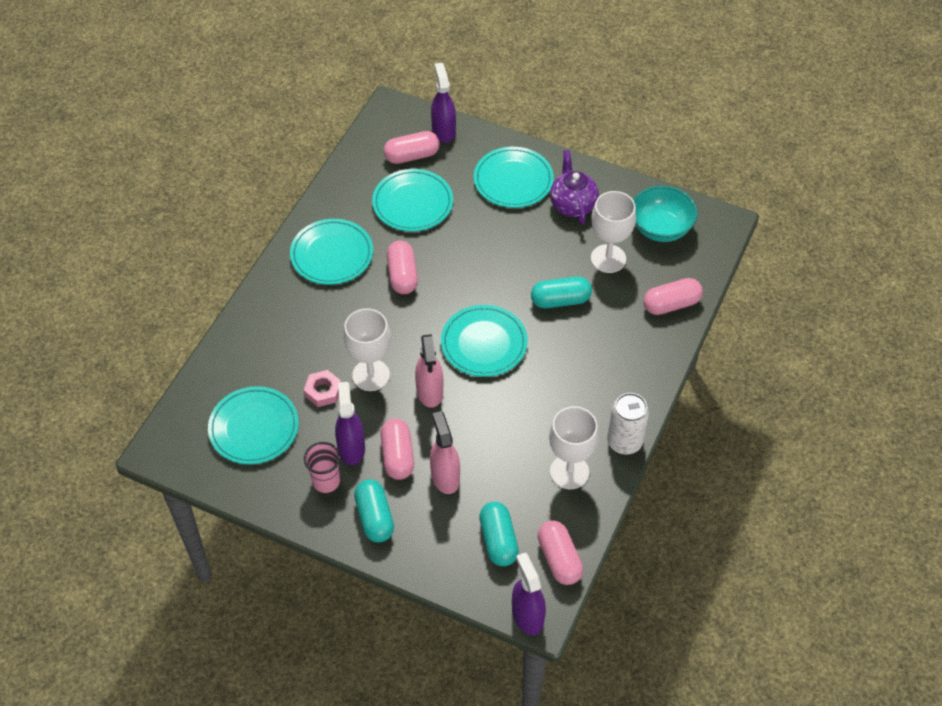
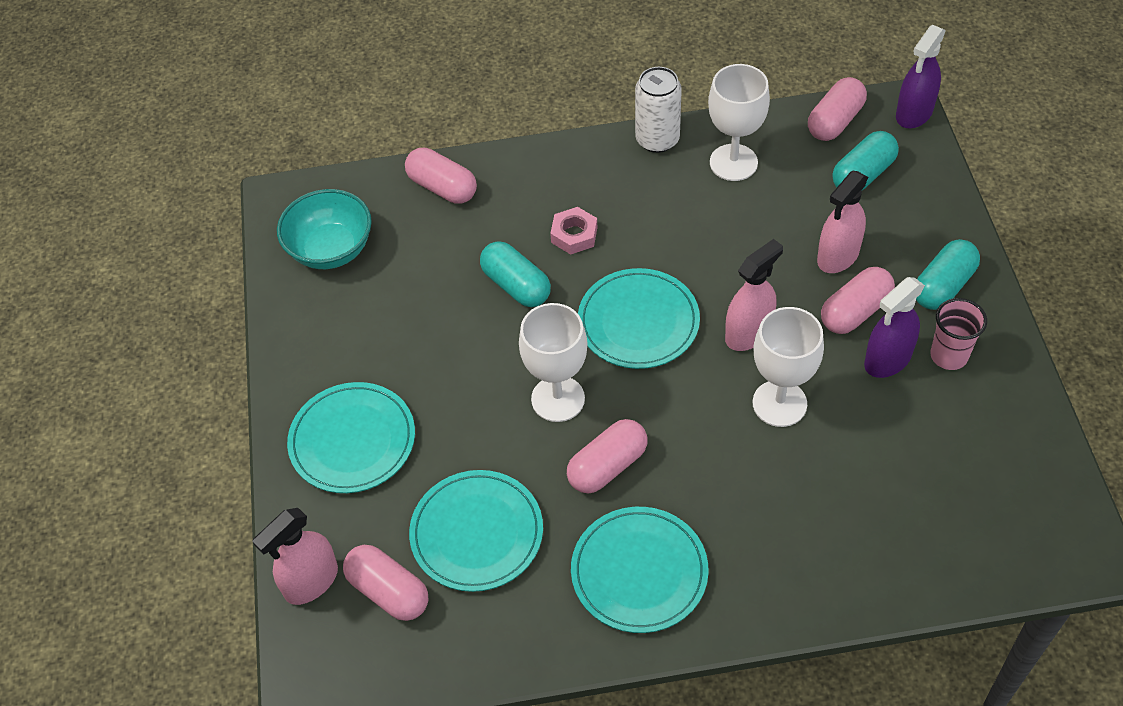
camera: 120 degrees left, 0 degrees up
(254, 427) = (958, 474): turquoise plate -> none
(323, 391) = (845, 437): pink nut -> pink nut (574, 235)
(443, 131) = (311, 581): purple spray bottle -> pink spray bottle
(572, 204) = (352, 354): purple teapot -> none
(608, 258) = (417, 274): white goblet -> white goblet (558, 399)

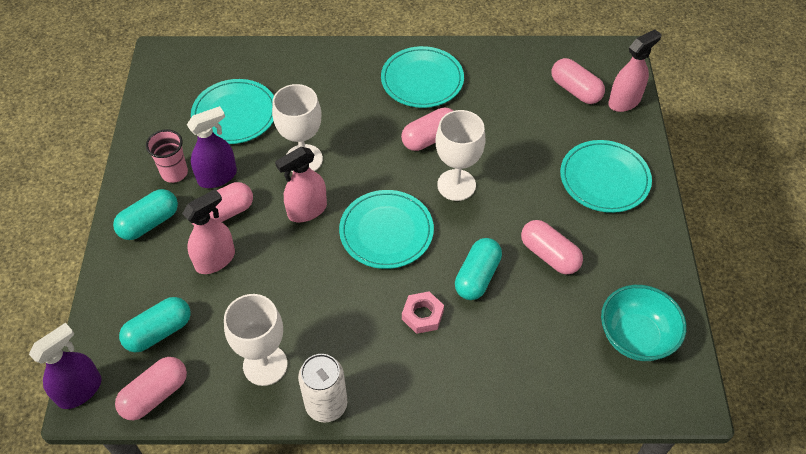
camera: 175 degrees left, 0 degrees up
(442, 187) = (536, 386): pink capsule -> pink capsule (549, 255)
(477, 533) = (519, 112): turquoise plate -> turquoise plate (235, 114)
(516, 285) = (477, 277): turquoise capsule -> turquoise capsule turned 60 degrees clockwise

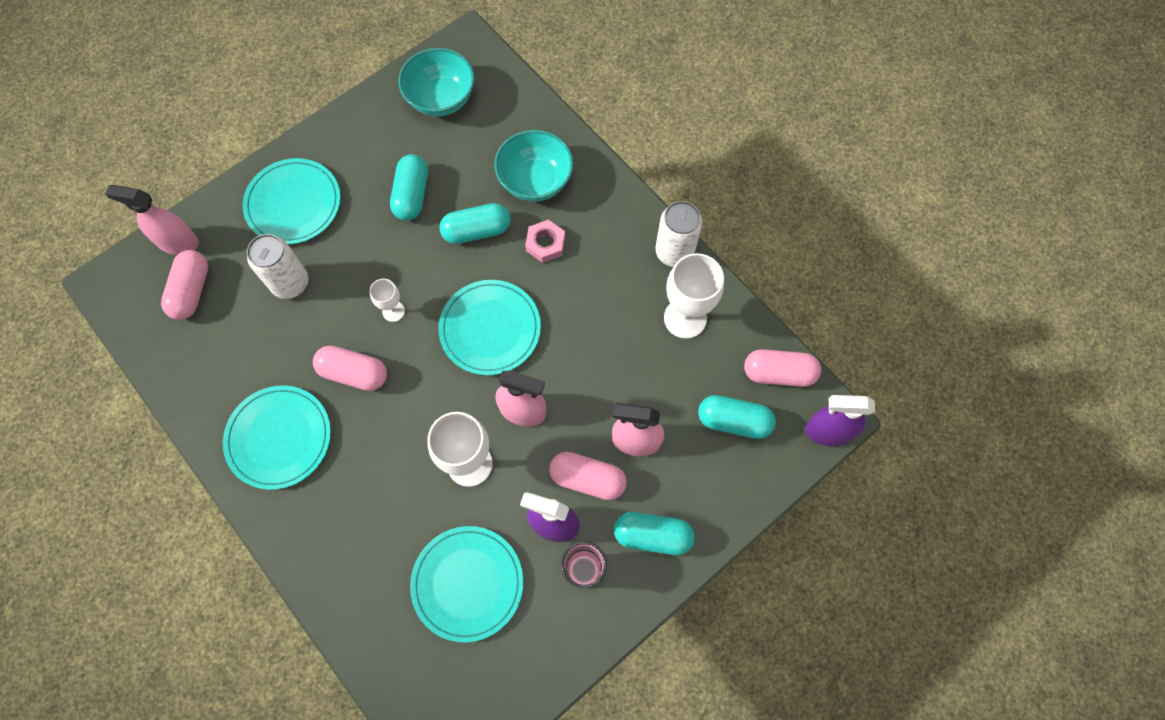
camera: 130 degrees left, 15 degrees up
(456, 185) = (393, 311): white goblet -> white goblet, size x0.53
(488, 350) = (535, 181): none -> turquoise bowl
(534, 142) = (290, 283): none -> white can
(549, 255) = (412, 195): pink capsule -> turquoise capsule

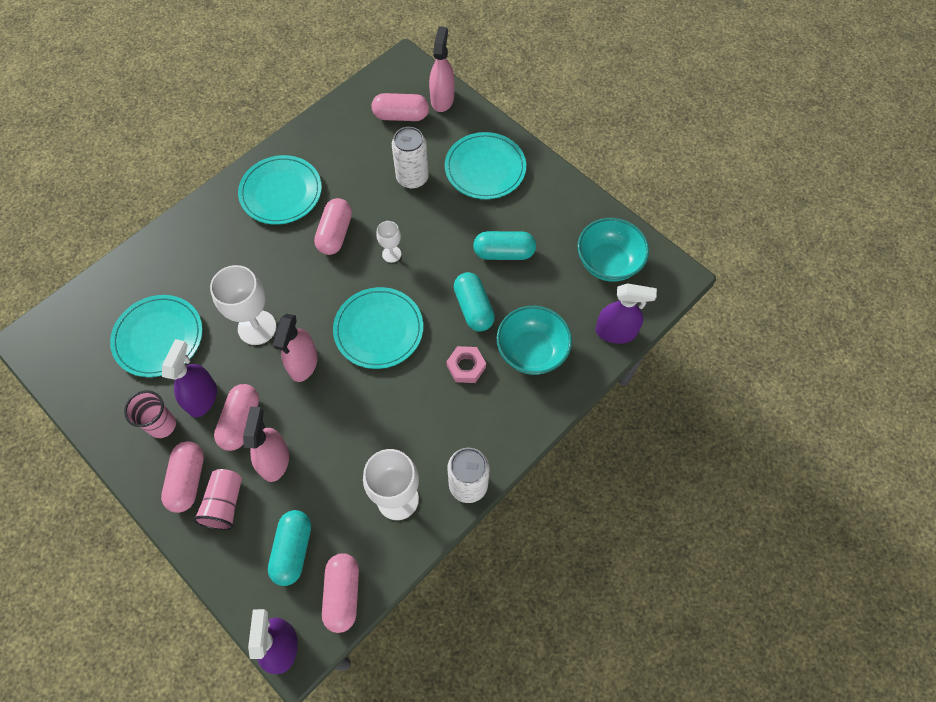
camera: 85 degrees right, 5 degrees down
(522, 103) = (615, 332): none -> purple spray bottle
(652, 535) = (188, 480): turquoise capsule -> pink capsule
(681, 493) = (224, 504): none -> pink cup

